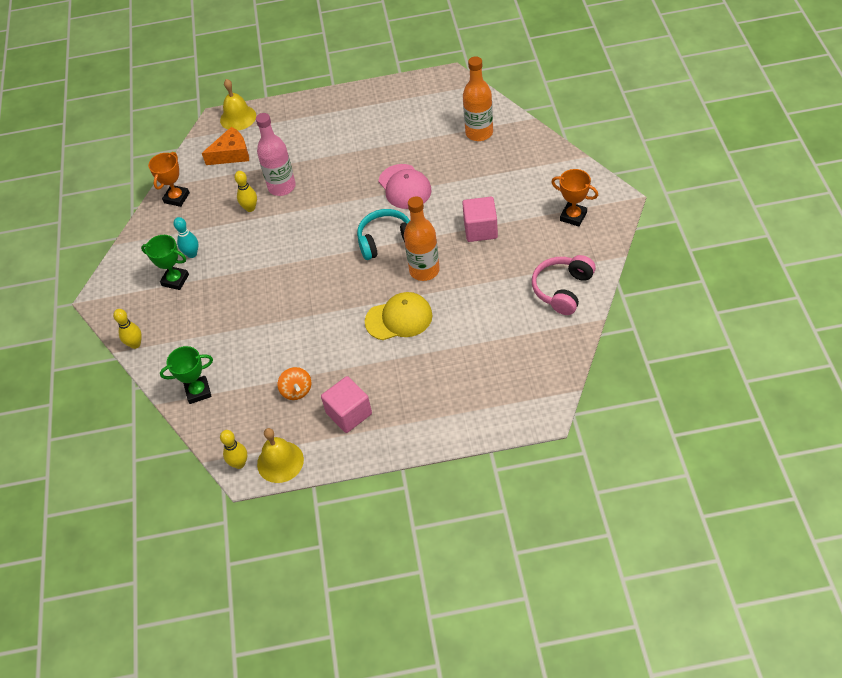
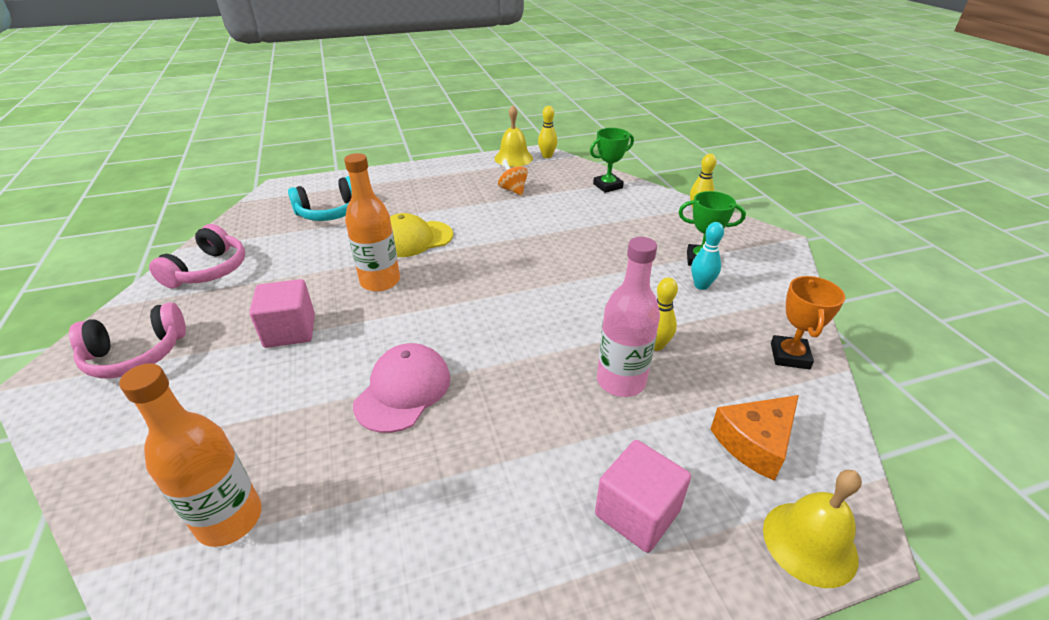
camera: 165 degrees right, 15 degrees down
(349, 413) = (460, 181): pink cube -> pink cube (637, 512)
(387, 241) = (431, 311): turquoise headphones -> turquoise headphones (330, 212)
(404, 187) = (403, 390): pink cap -> pink cap turned 60 degrees clockwise
(573, 216) = (136, 354): orange trophy -> pink headphones

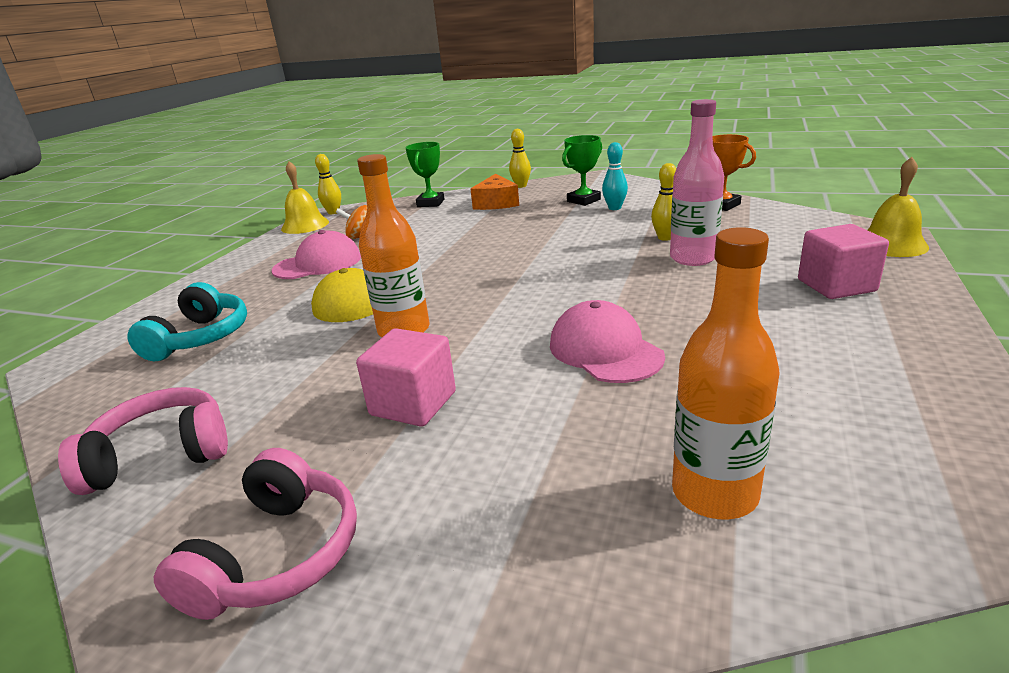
camera: 50 degrees left, 10 degrees down
(208, 270) = (161, 455): pink headphones -> pink headphones turned 75 degrees counterclockwise
(455, 197) = (318, 264): none -> pink cap
(755, 442) = (795, 235): orange cheese -> orange cheese (496, 203)

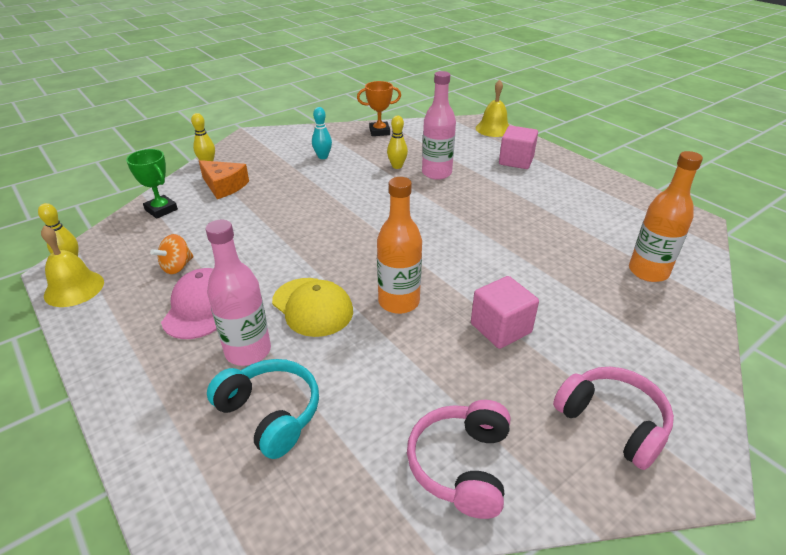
camera: 60 degrees left, 10 degrees up
(274, 300) = (248, 351): none -> pink bottle
(583, 200) = (288, 158): green trophy -> none
(605, 350) = (508, 244): pink cap -> none

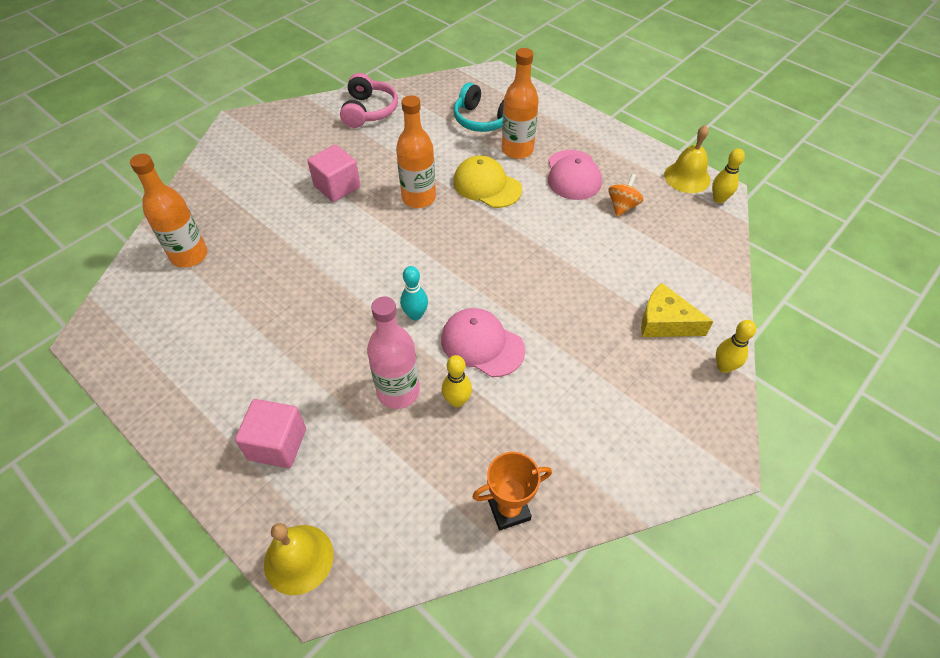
camera: 170 degrees right, 15 degrees up
(161, 210) = (702, 272): green trophy -> none
(224, 186) = (665, 322): orange cheese -> yellow cheese
(248, 351) = (517, 150): pink bottle -> orange bottle
(323, 157) = (573, 410): turquoise bowling pin -> turquoise bowling pin (415, 315)
(370, 188) = (482, 344): none -> pink cap
(612, 422) = (277, 138): pink headphones -> none

